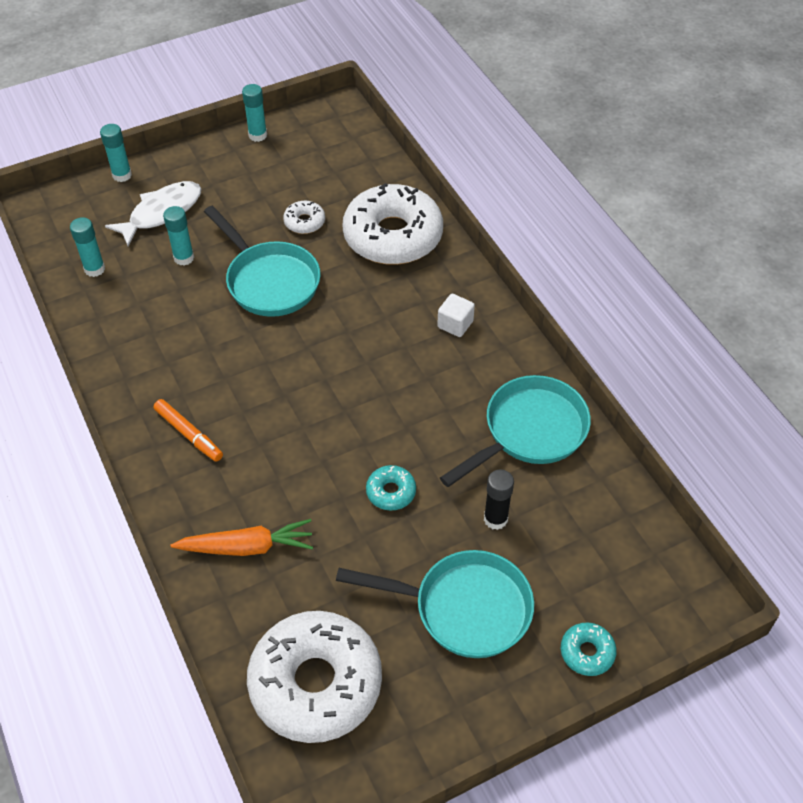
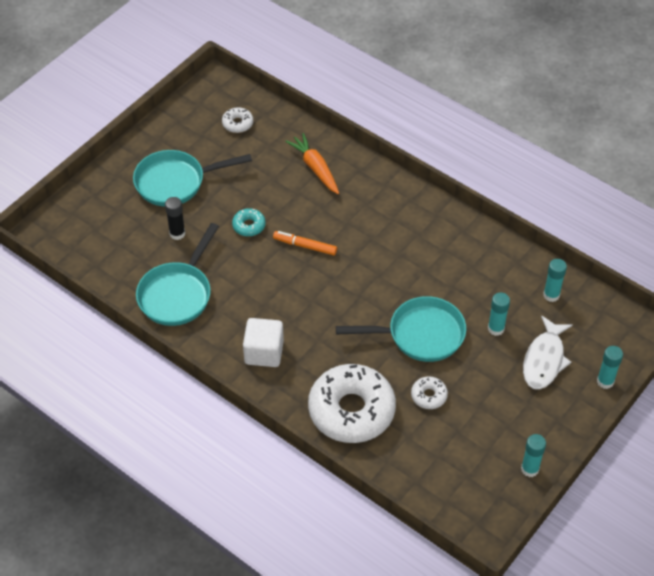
camera: 155 degrees right, 0 degrees up
(189, 434) = (394, 213): orange marker -> orange marker (305, 246)
(247, 547) = (315, 168): orange carrot -> orange carrot turned 90 degrees clockwise
(269, 281) = (420, 335): turquoise pan -> turquoise pan turned 150 degrees clockwise
(316, 683) = (237, 123): white donut -> white donut, size x0.42
(455, 324) = (264, 352): white cube -> white cube, size x1.60
(587, 652) = (98, 185): turquoise donut -> none

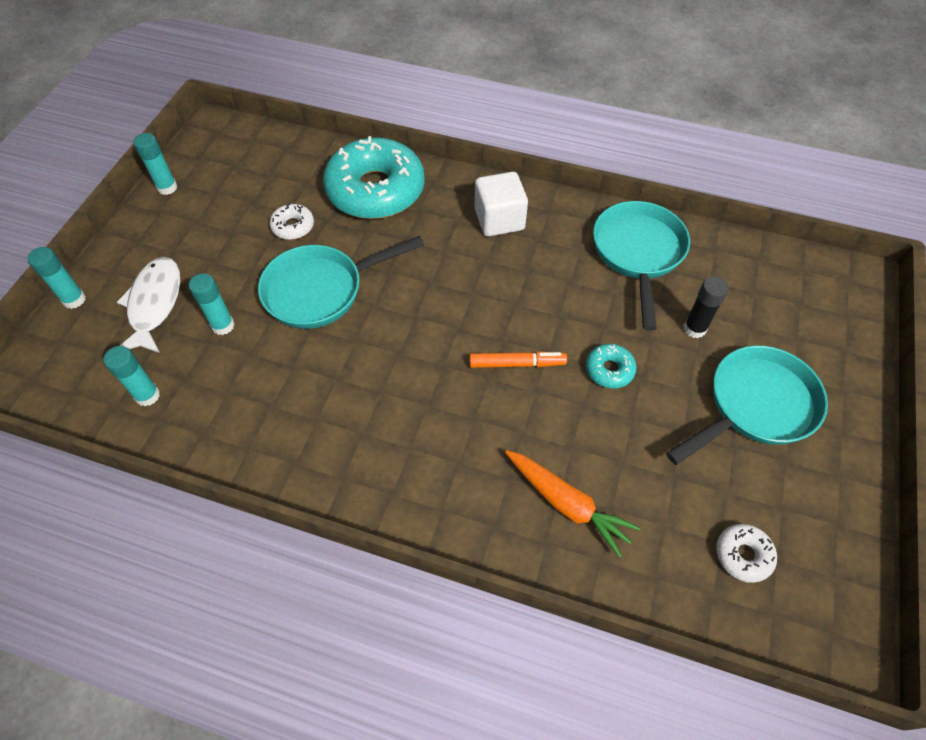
camera: 160 degrees right, 5 degrees up
(351, 410) = (375, 190): white donut -> turquoise donut

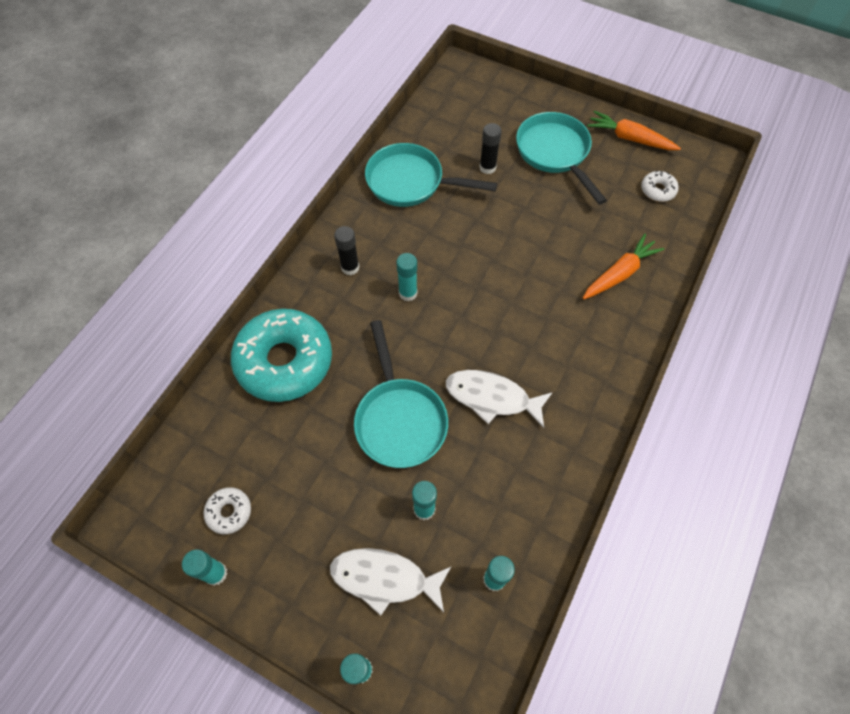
camera: 80 degrees left, 5 degrees up
(293, 226) = (312, 440): white donut -> white donut (229, 512)
(355, 371) = (492, 397): none -> white fish
(478, 274) = (408, 293): none -> turquoise glue stick
(499, 220) = (350, 267): white cube -> black glue stick
(517, 363) = (501, 281): orange marker -> none
(609, 370) = (515, 225): turquoise donut -> none
(834, 509) = (629, 138): none -> orange carrot

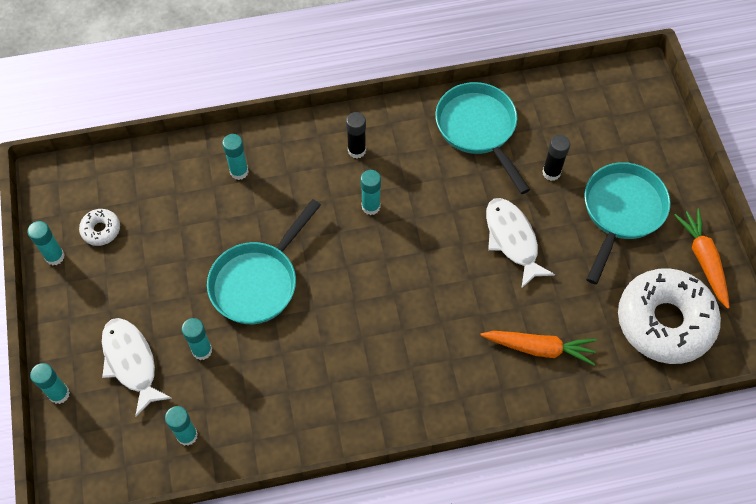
camera: 50 degrees right, 0 degrees up
(284, 361) = (239, 172): turquoise donut -> turquoise glue stick
(492, 397) = (331, 332): white fish -> white fish (512, 240)
(657, 190) = (664, 321): white donut -> white donut, size x2.37

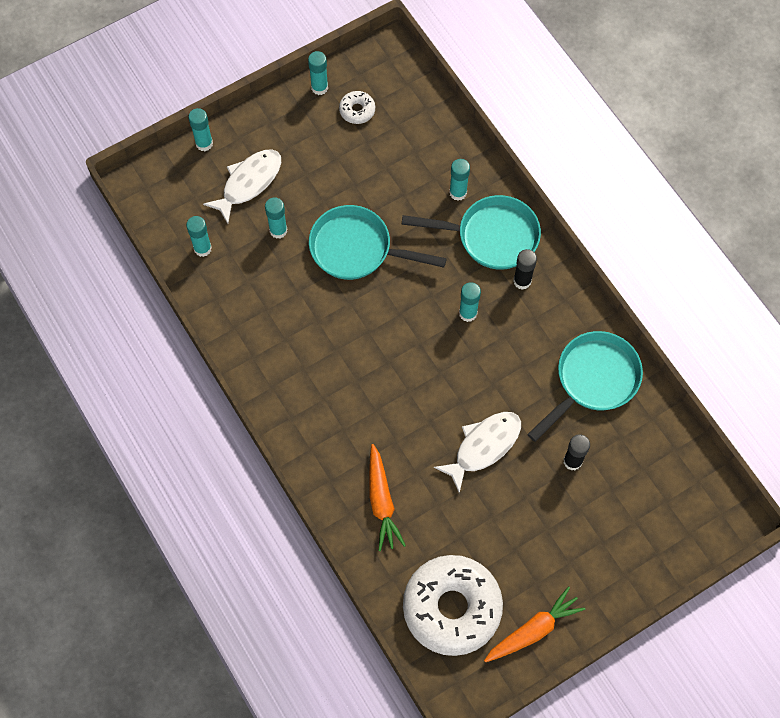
camera: 70 degrees right, 5 degrees up
(621, 212) = (555, 538): turquoise pan -> turquoise pan (491, 236)

